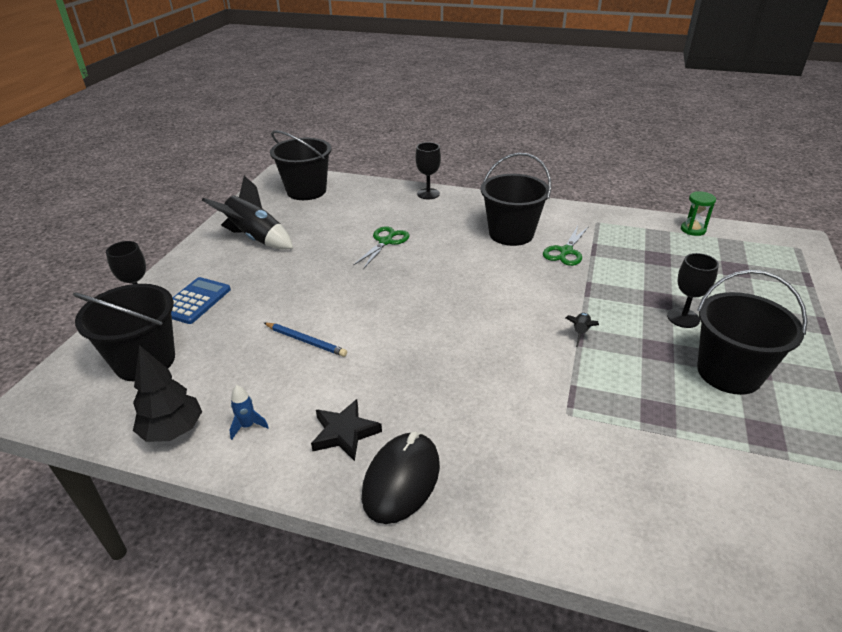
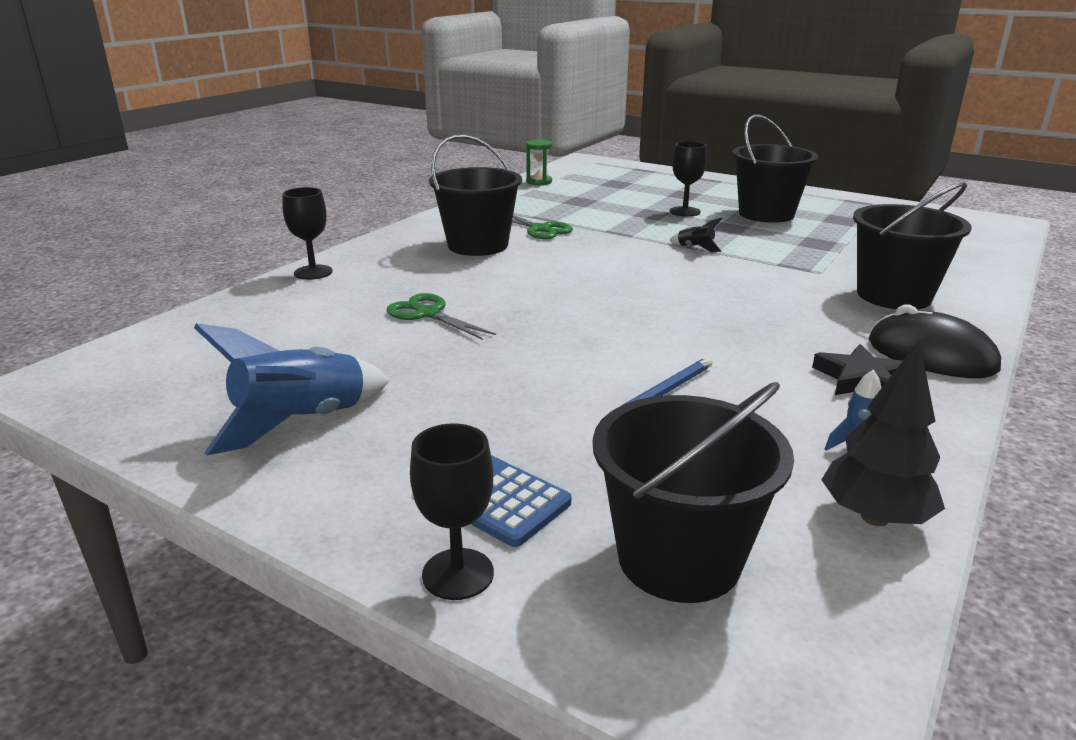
camera: 75 degrees left, 10 degrees down
(255, 238) = (302, 422): black rocket -> blue rocket
(306, 191) = (164, 361): black bucket -> black bucket (893, 296)

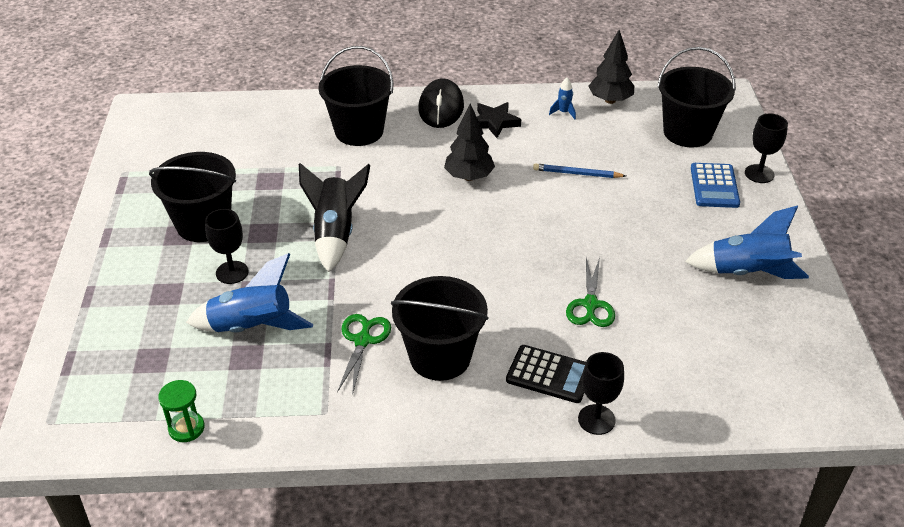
camera: 125 degrees left, 15 degrees up
(387, 272) = (549, 374): none -> black calculator
(608, 207) = (252, 327): none -> blue rocket
(695, 248) = (335, 234): black rocket -> black rocket, size x2.26
(731, 324) = (469, 177): none -> black tree

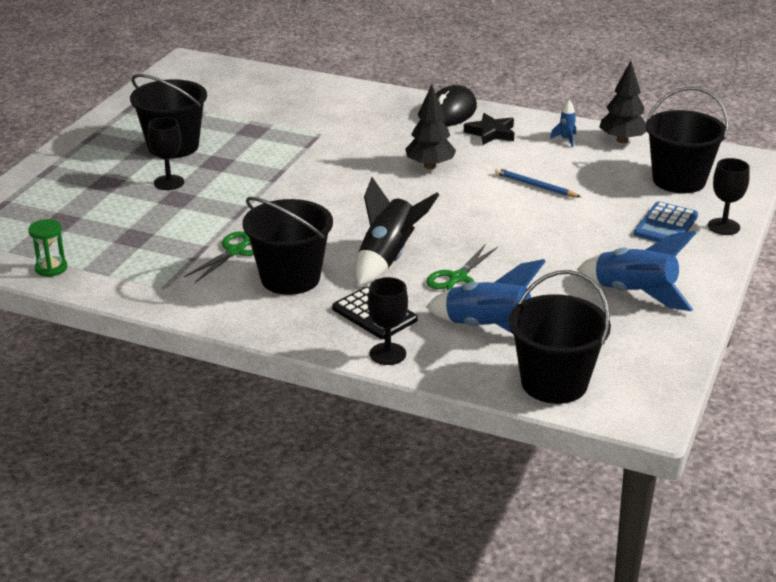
camera: 25 degrees right, 10 degrees down
(252, 327) = (154, 221): blue rocket -> blue rocket (488, 328)
(335, 234) = (275, 177): black rocket -> black rocket (388, 258)
(359, 131) = (360, 113): black bucket -> black bucket (554, 383)

